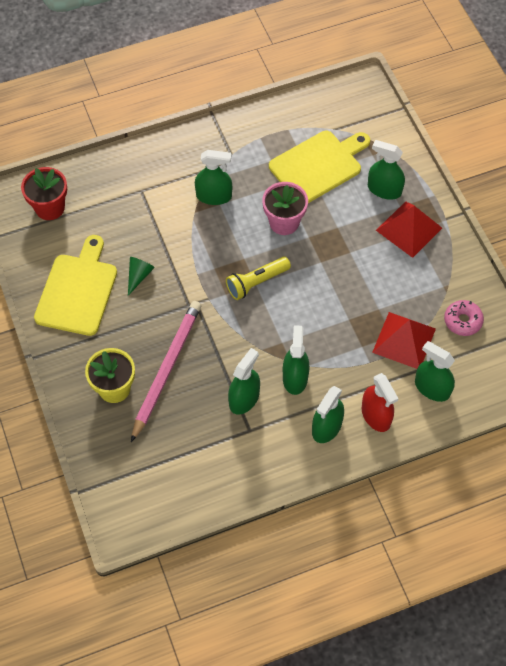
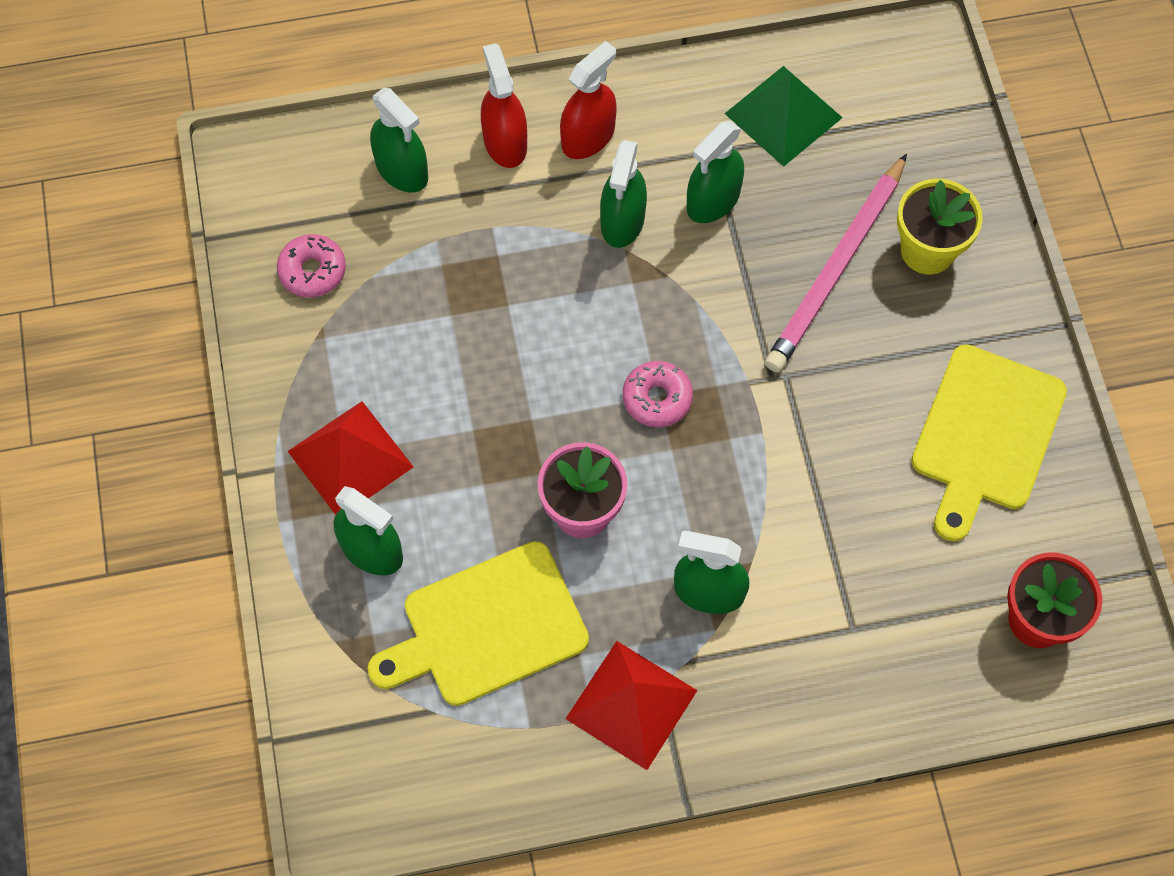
camera: 170 degrees left, 5 degrees up
(139, 276) = (871, 446): green cone -> none
(209, 461) = (783, 115): none -> green pyramid
(256, 282) = (657, 398): yellow flashlight -> pink donut
(327, 427) = (588, 137): green spray bottle -> red spray bottle
(404, 340) = (423, 254): red pyramid -> red pyramid (631, 704)

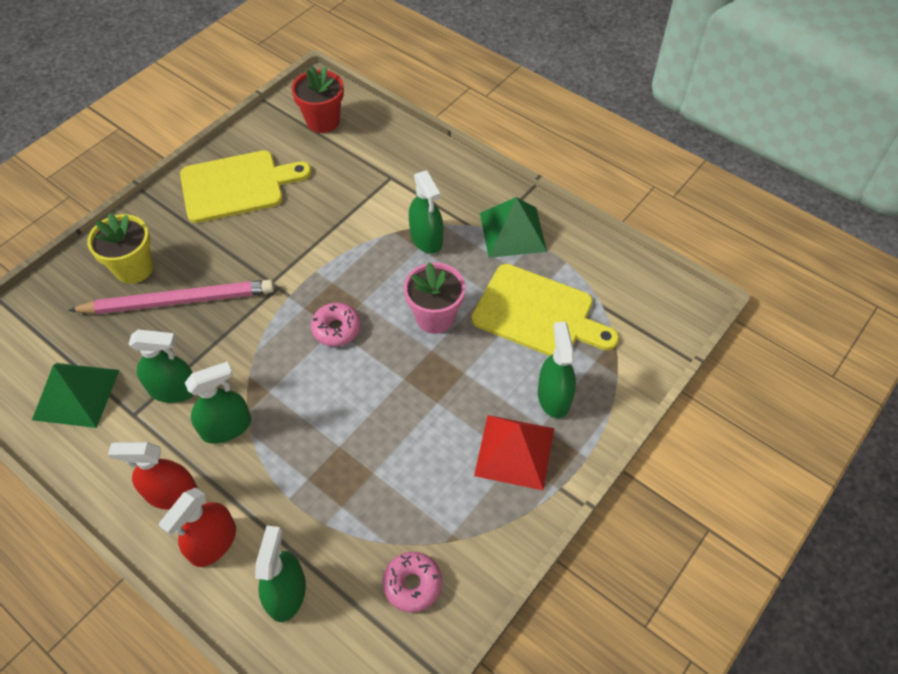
camera: 130 degrees left, 10 degrees down
(631, 704) = (512, 232): red pyramid -> green pyramid

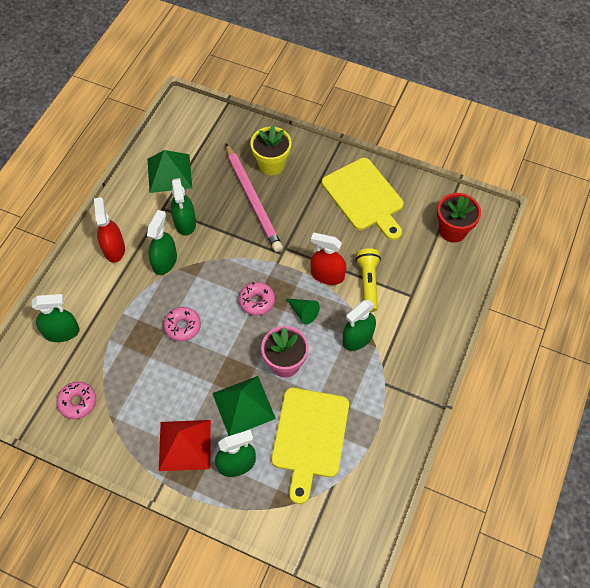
camera: 75 degrees right, 5 degrees up
(213, 542) = (87, 282): red spray bottle -> red spray bottle (327, 275)
(226, 427) = (164, 261): green spray bottle -> green spray bottle turned 120 degrees counterclockwise
(340, 423) = (182, 326): none -> pink donut
(358, 211) = (368, 283): none -> yellow flashlight
(372, 283) = (303, 312): none -> green cone
(512, 232) = (386, 400): green pyramid -> green pyramid (243, 405)

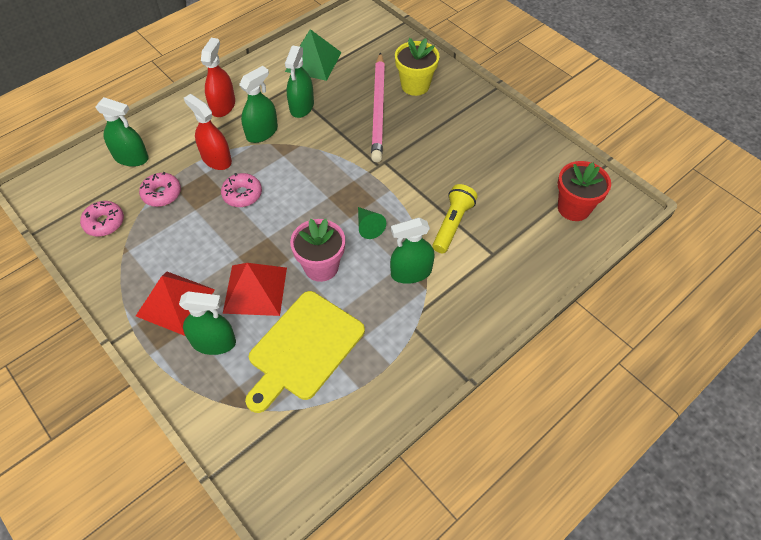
camera: 25 degrees right, 5 degrees down
(243, 405) = (255, 290): green pyramid -> red pyramid
(257, 301) = (327, 199): pink donut -> pink donut (162, 194)
(327, 275) = (413, 201): red spray bottle -> red spray bottle (216, 159)
(364, 197) = (493, 144): yellow cutting board -> none

